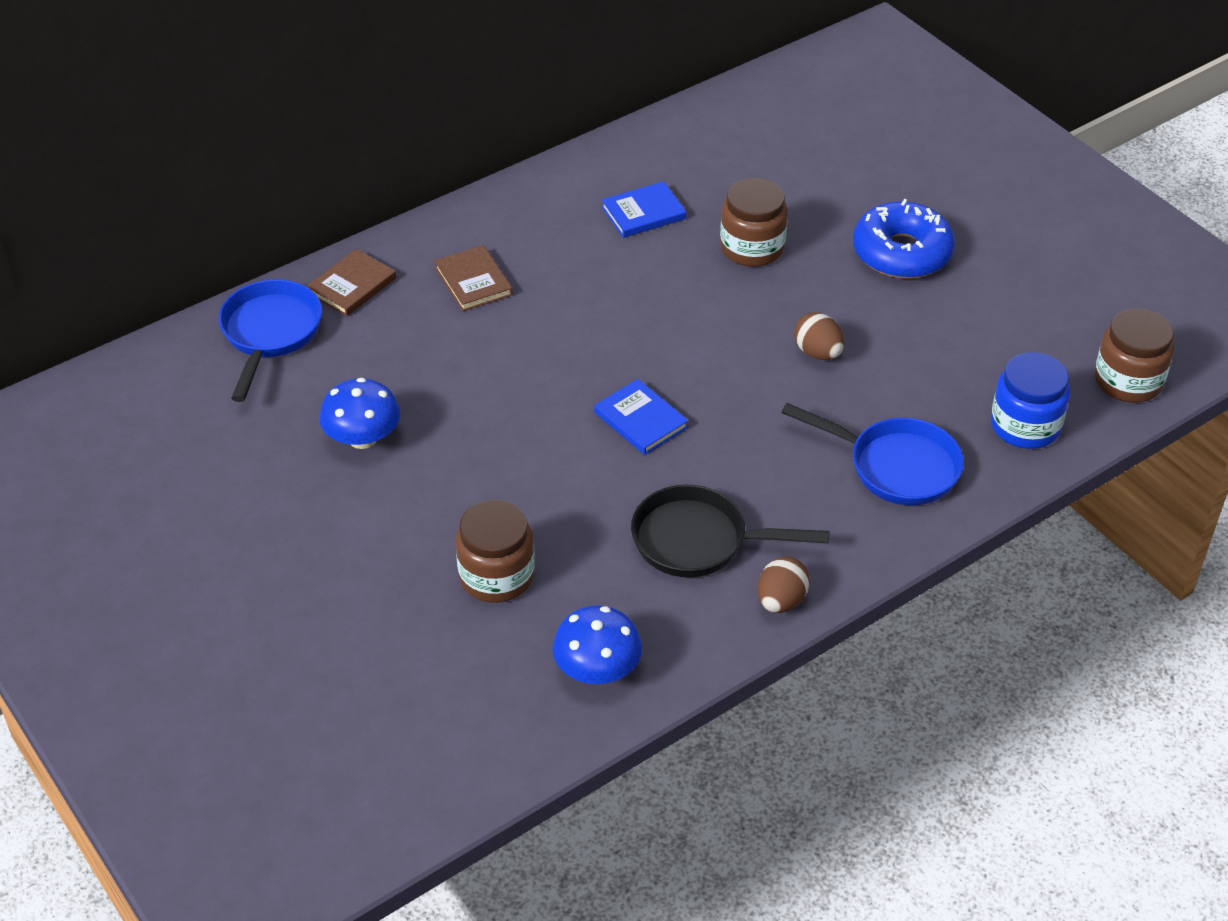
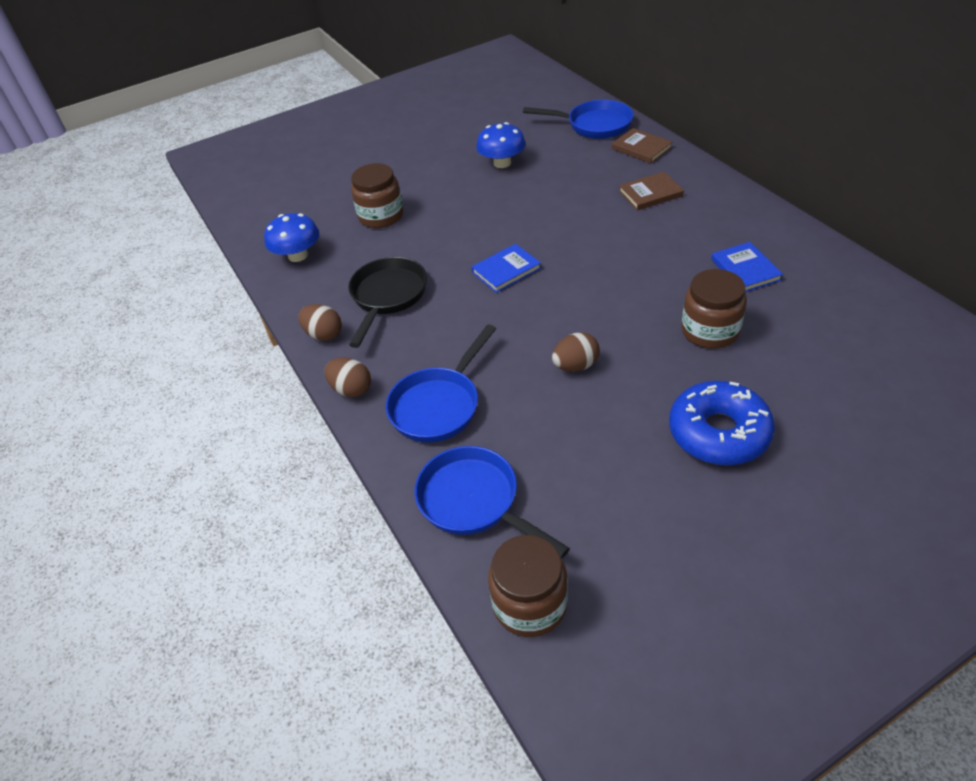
camera: 100 degrees right, 0 degrees up
(880, 553) = (351, 389): none -> brown egg
(1025, 426) = (474, 502): blue jar -> blue pan

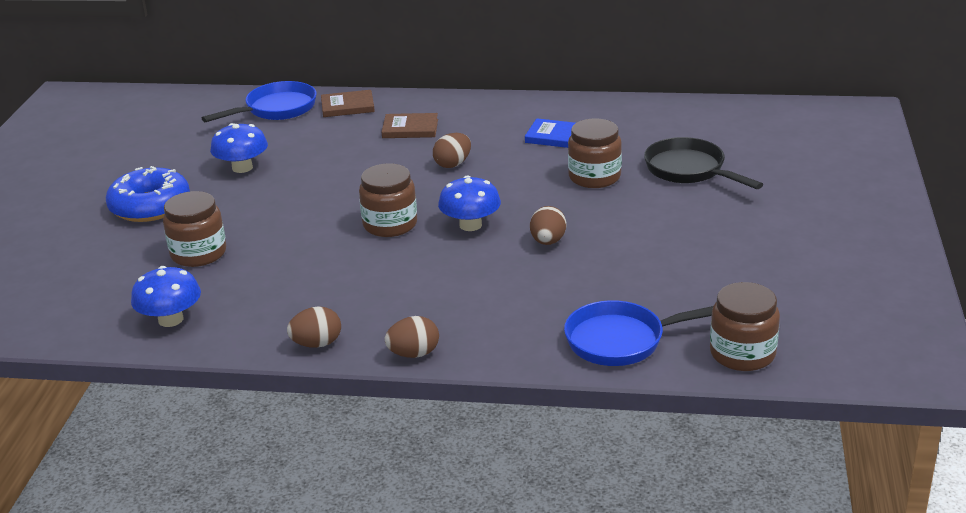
camera: 55 degrees left, 15 degrees down
(387, 297) = (323, 292): black pan -> black pan (689, 170)
(439, 405) = (499, 317): blue pan -> none
(506, 270) = (390, 224): blue book -> brown jar
(551, 309) = (470, 225): none -> blue mushroom
(627, 245) = (453, 164): none -> brown egg
(650, 193) = (410, 129): brown book -> brown book turned 75 degrees clockwise
(718, 433) = (690, 218): blue donut -> blue donut (150, 206)

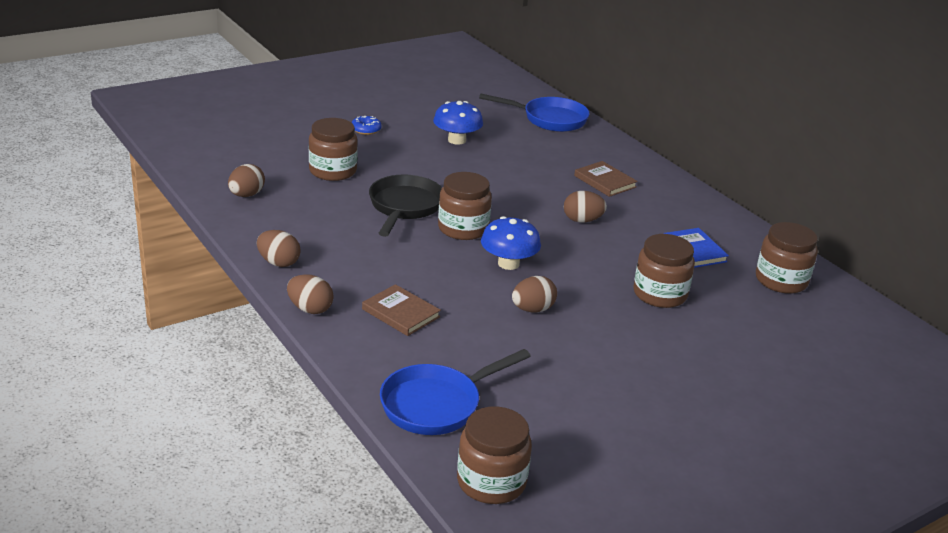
camera: 45 degrees right, 0 degrees up
(150, 206) = (366, 129): blue donut -> blue donut, size x0.44
(170, 319) = (246, 195): blue mushroom -> brown egg
(347, 106) = (596, 144): brown book -> brown book (401, 313)
(622, 340) = (437, 404): blue pan -> blue pan turned 75 degrees counterclockwise
(636, 121) = (781, 280): none -> brown jar
(689, 170) = (743, 340): black pan -> black pan (404, 207)

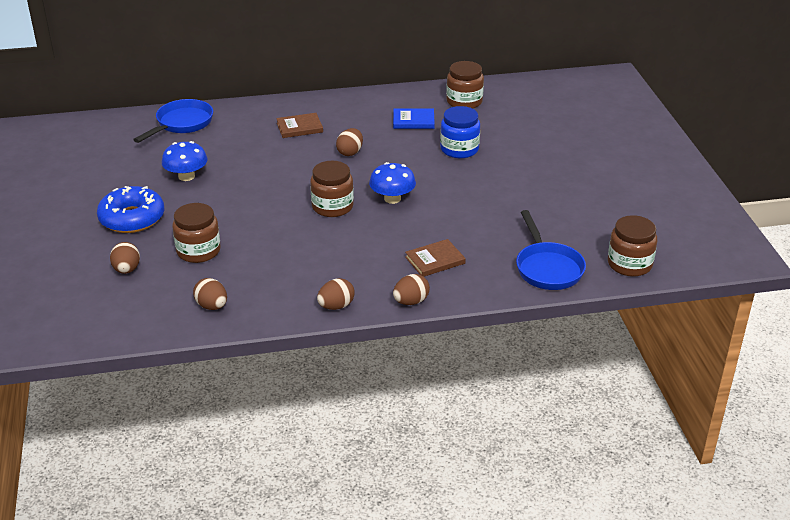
camera: 65 degrees left, 5 degrees up
(366, 129) = (132, 218): blue donut -> blue donut, size x2.25
(404, 207) = (284, 227): black pan -> none
(532, 309) = (455, 203): brown egg -> brown egg (127, 269)
(659, 294) = (459, 149): brown jar -> blue jar

